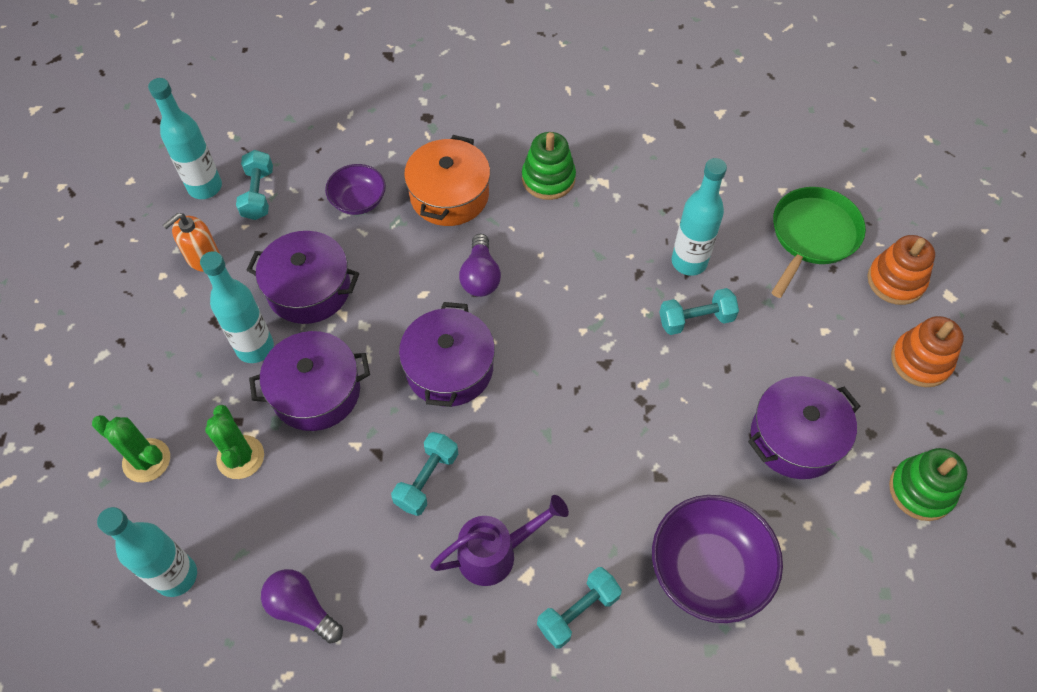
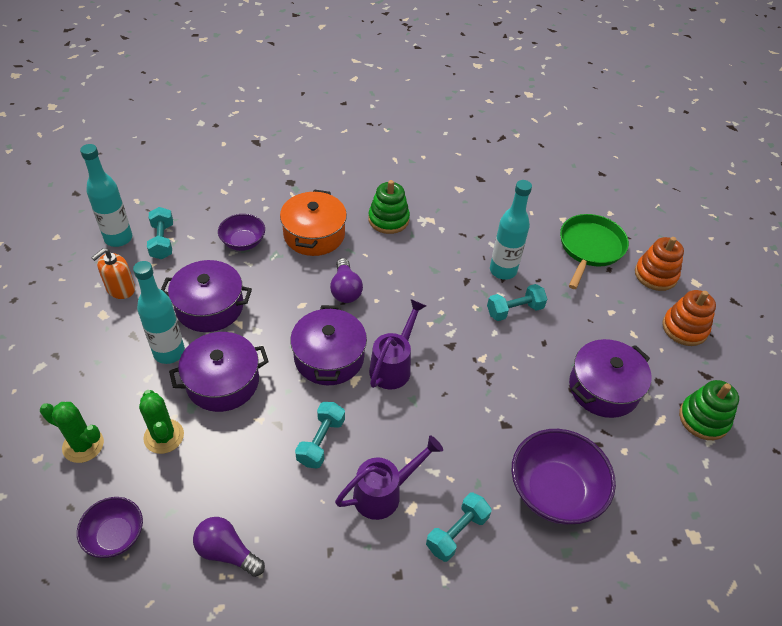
camera: 10 degrees left, 10 degrees down
(176, 576) = (115, 535): turquoise bottle -> purple bowl
(529, 386) = (394, 365): none -> purple watering can

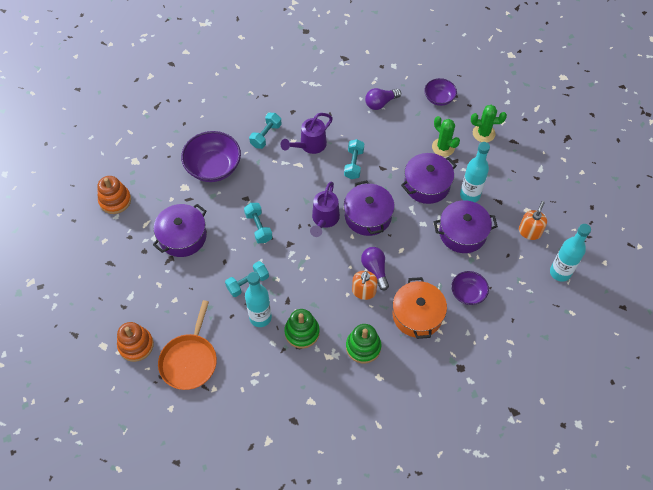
camera: 170 degrees right, 10 degrees up
(162, 241) = (527, 278): turquoise dumbbell -> turquoise dumbbell (258, 227)
(227, 552) = (380, 103): purple light bulb -> purple light bulb turned 135 degrees clockwise
(368, 270) = (364, 291): none -> orange soap dispenser
(590, 248) = (189, 360): green pan -> orange pan
(684, 328) = (119, 299): orange stacking toy -> orange stacking toy (115, 200)
(703, 419) = (117, 231): green stacking toy -> green stacking toy (302, 332)

